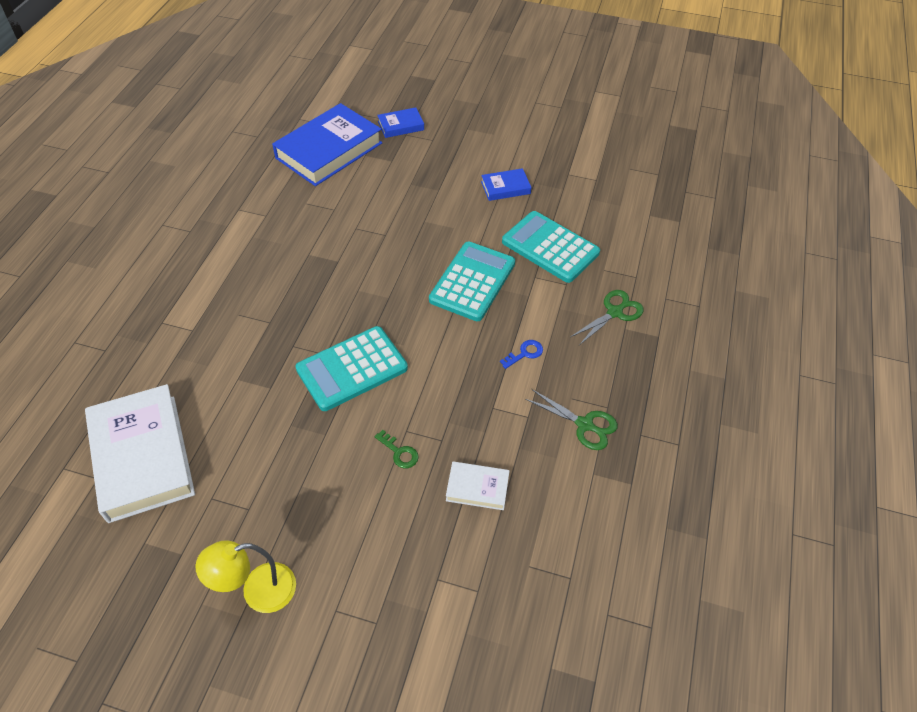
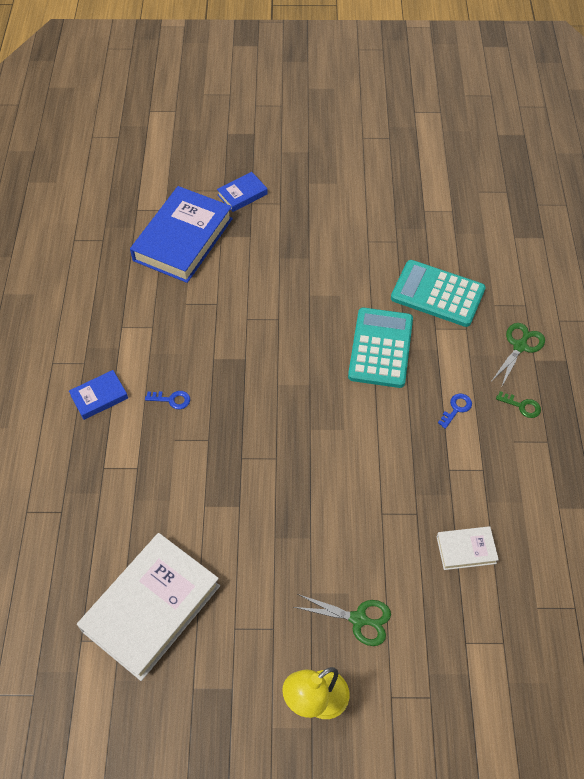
camera: 15 degrees left, 5 degrees up
(142, 457) = (151, 608): white book -> white book turned 75 degrees clockwise
(253, 280) = (172, 400): none -> blue key
(352, 369) = (307, 466): turquoise calculator -> none
(399, 452) = (384, 536): green key -> green key (522, 406)
(505, 188) = (371, 240): blue book -> blue book (99, 397)
(584, 425) = (534, 464): green scissors -> green scissors (359, 619)

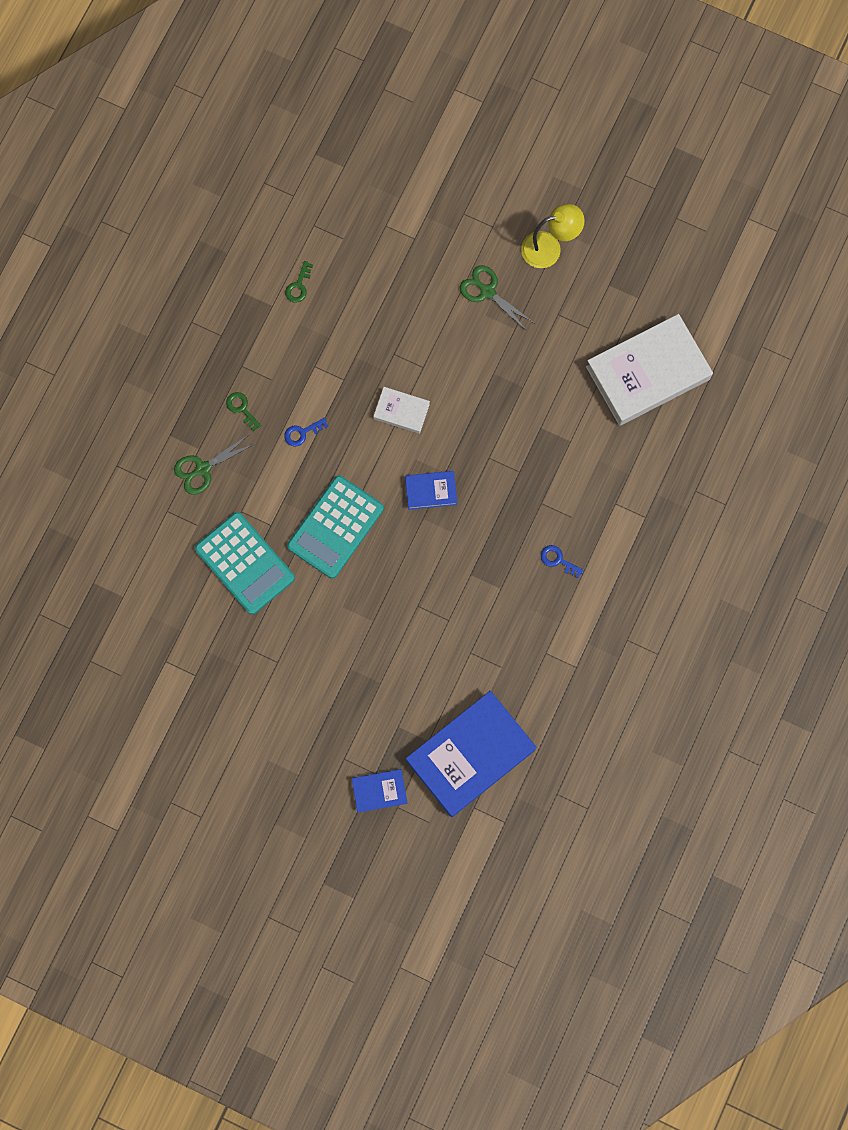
camera: 155 degrees left, 20 degrees up
(99, 397) = (625, 594): blue book -> blue book (431, 491)
(466, 549) = (371, 306): white book -> white book (401, 411)
(547, 538) = (298, 286): none -> green key

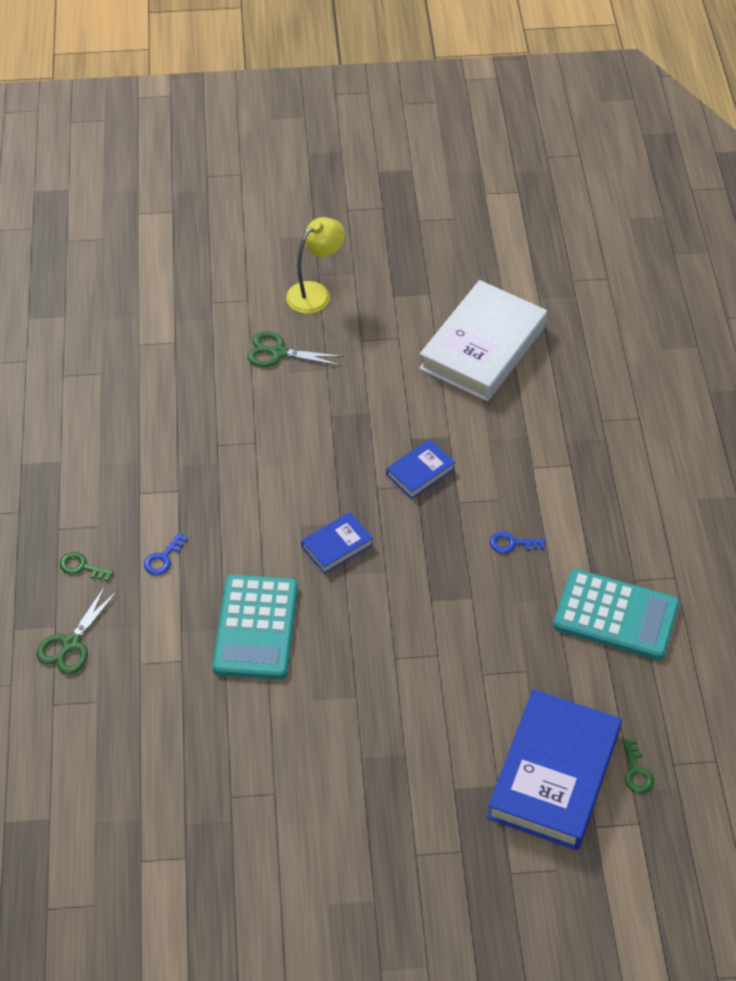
camera: 30 degrees left, 25 degrees down
(245, 563) = (175, 712): turquoise calculator -> turquoise calculator (616, 615)
(298, 286) = (78, 432): green key -> green key (636, 771)
(379, 791) = (479, 867): blue book -> blue book (420, 472)
(401, 411) = (258, 490): white book -> none

